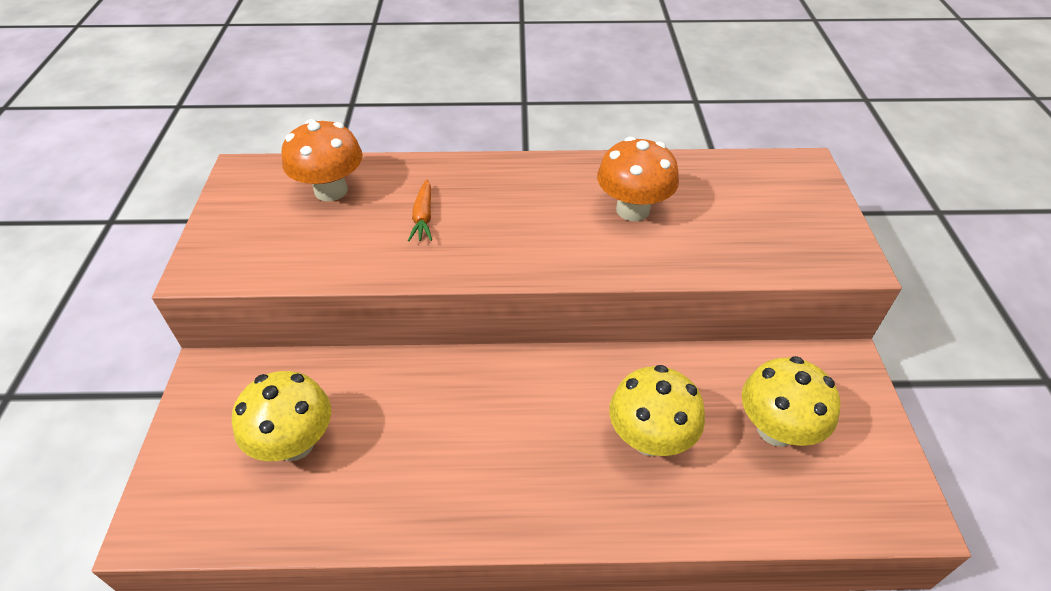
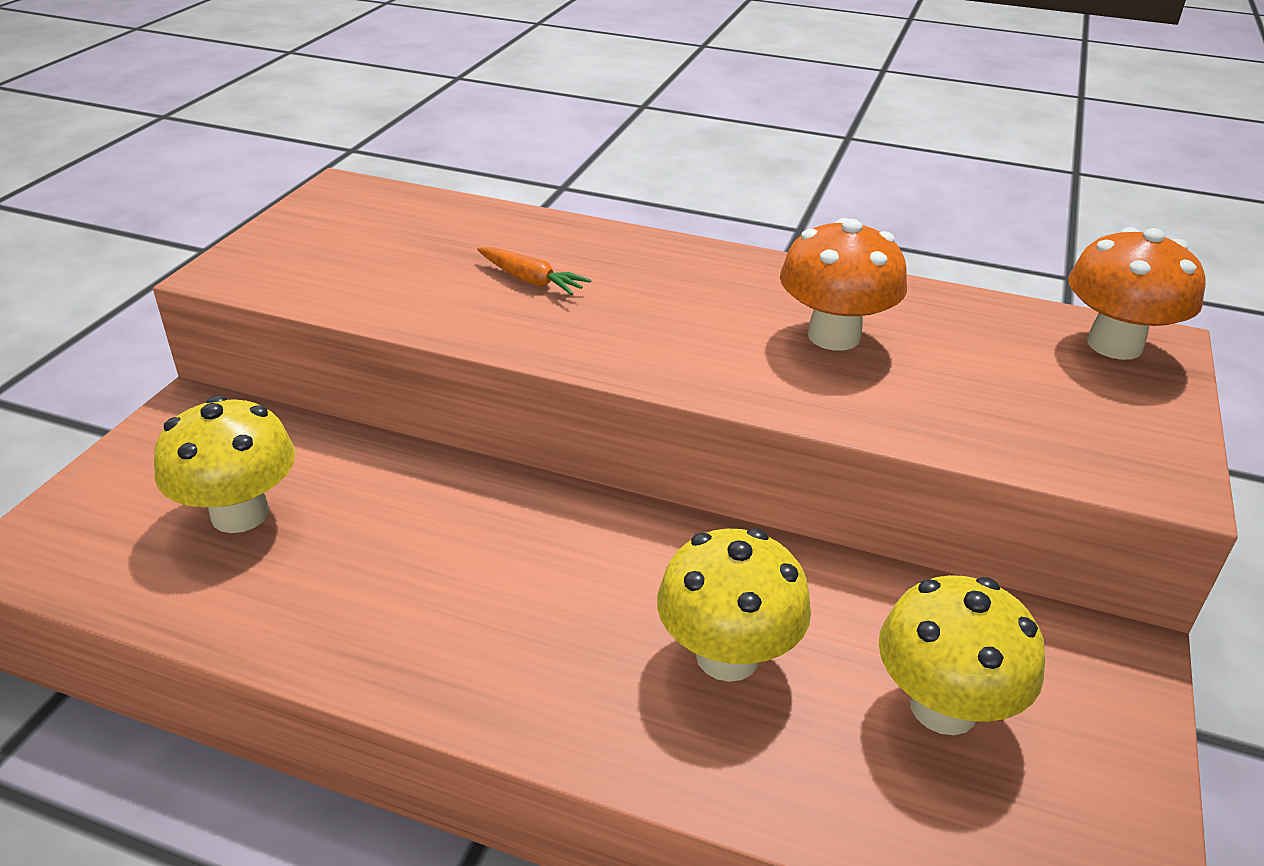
camera: 20 degrees right, 10 degrees down
(331, 190) = (433, 229): orange mushroom -> orange mushroom (1114, 345)
(423, 217) = (531, 280): orange carrot -> orange carrot turned 75 degrees counterclockwise

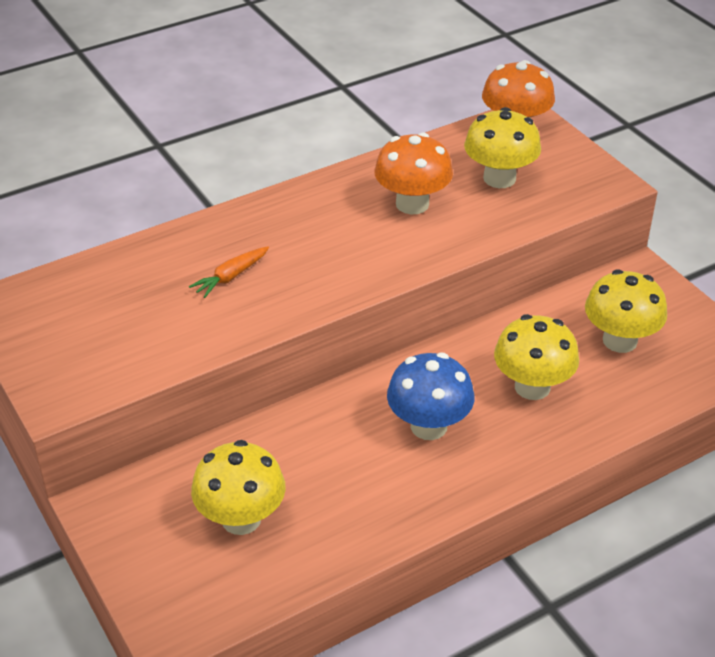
camera: 50 degrees left, 5 degrees up
(531, 280) = (231, 277): orange carrot -> orange carrot turned 150 degrees clockwise
(541, 590) = (428, 426): none -> blue mushroom
(995, 377) = (499, 178): none -> yellow mushroom

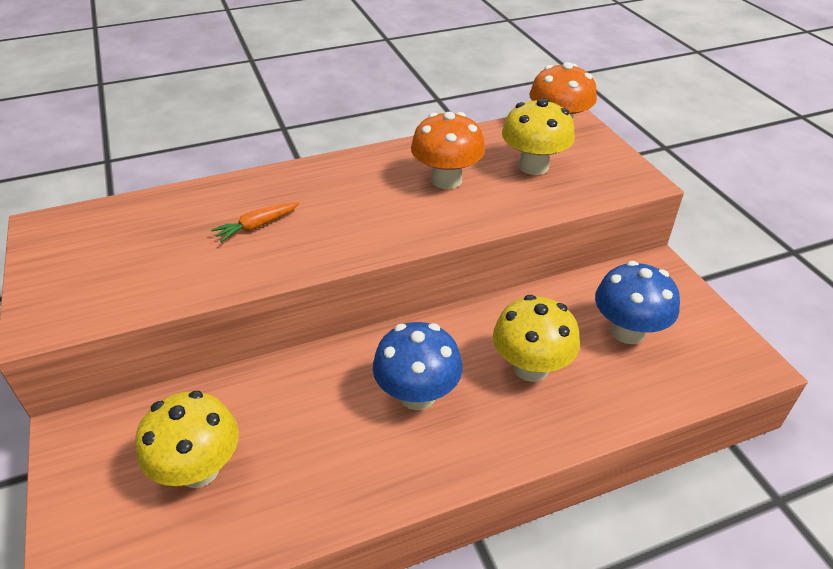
camera: 10 degrees right, 0 degrees up
(620, 340) = (627, 331): yellow mushroom -> blue mushroom

